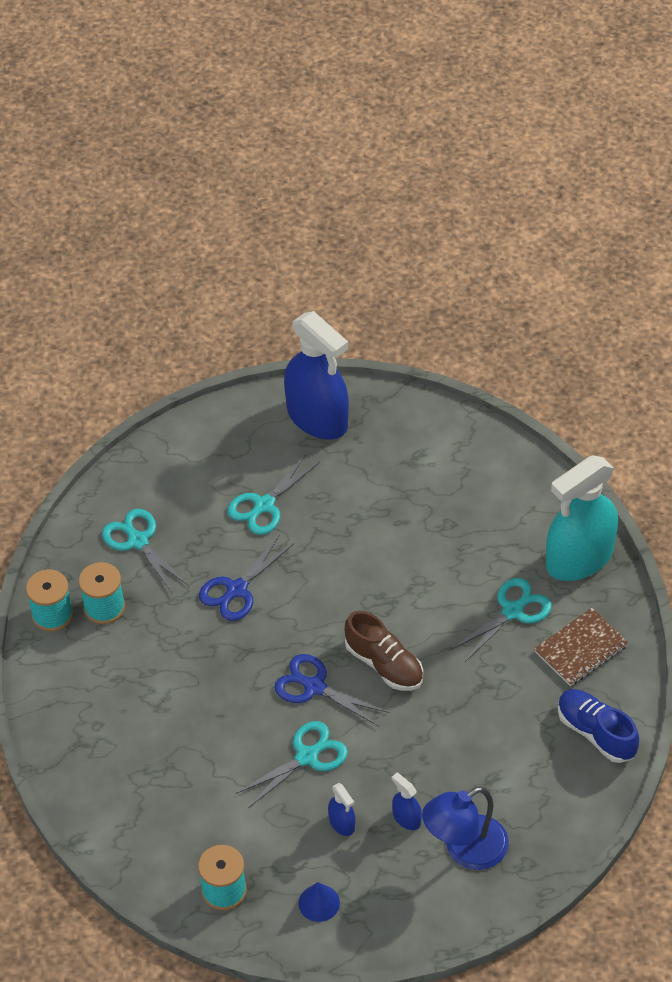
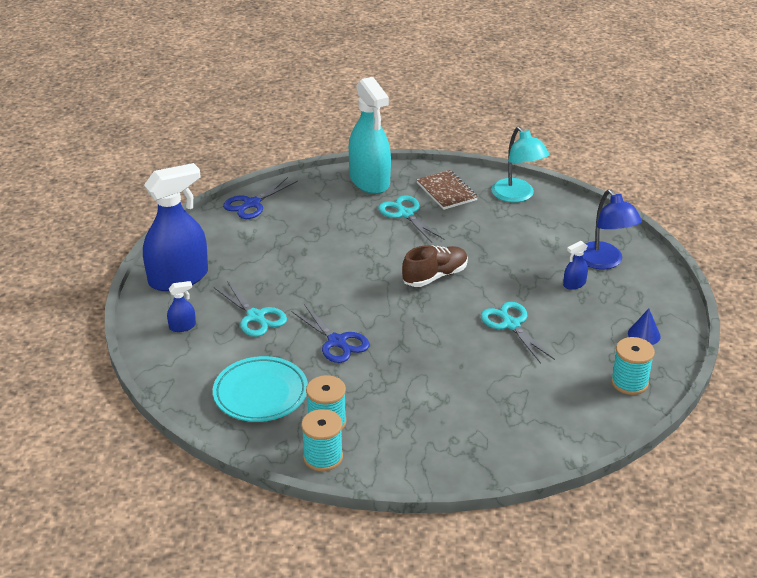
camera: 80 degrees left, 15 degrees down
(137, 540) = (260, 393): turquoise scissors -> turquoise plate
(313, 686) = (446, 313): blue scissors -> blue scissors (251, 204)
(342, 823) = (574, 315): blue spray bottle -> blue spray bottle (182, 326)
(596, 733) = (517, 196): blue shoe -> turquoise lamp

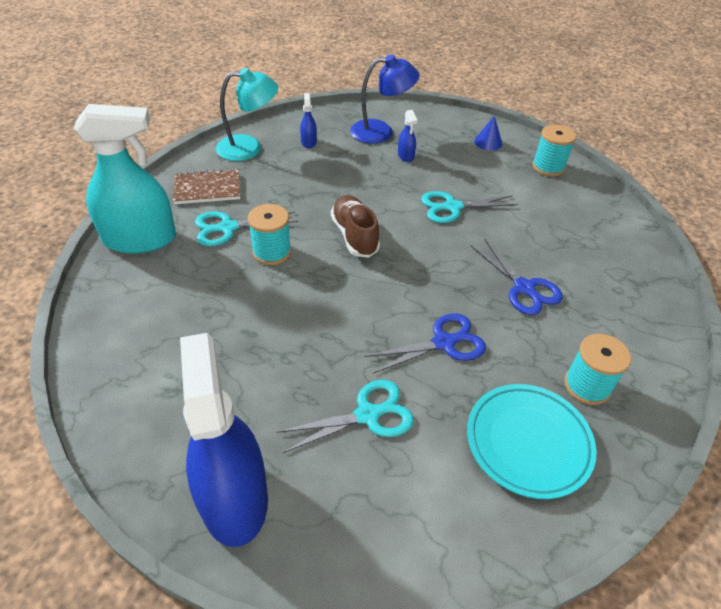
camera: 75 degrees left, 10 degrees up
(182, 326) = (359, 514): blue spray bottle -> blue spray bottle (308, 142)
(251, 204) = (102, 365): blue scissors -> blue scissors (524, 288)
(323, 457) = (647, 403): turquoise spool -> turquoise spool (272, 252)

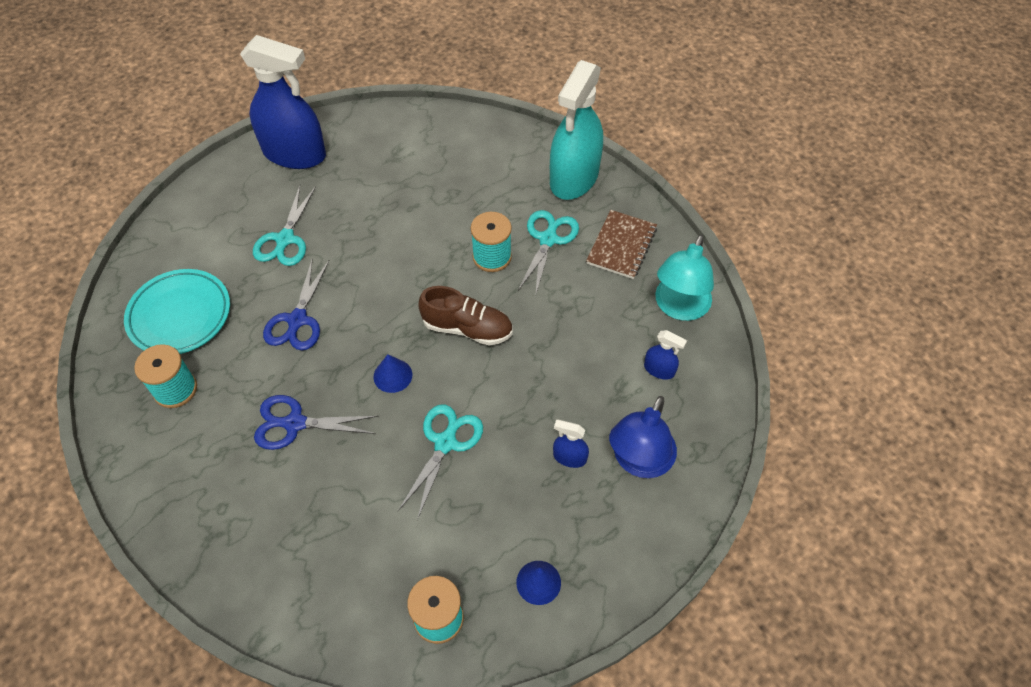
camera: 125 degrees right, 10 degrees up
(432, 256) = (393, 375): none -> blue cone

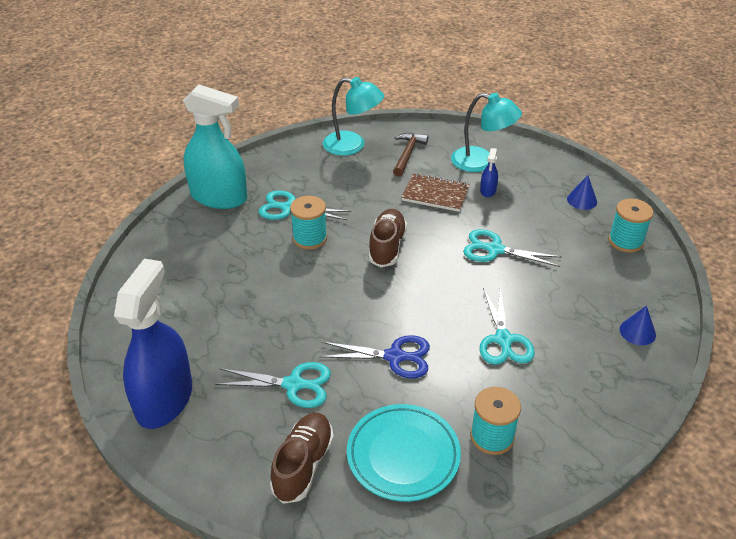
camera: 95 degrees left, 15 degrees down
(196, 244) = (303, 465): none -> brown shoe
(294, 423) = (503, 340): blue scissors -> turquoise scissors
(393, 375) = (441, 285): blue cone -> blue cone (637, 332)
(621, 246) = (295, 171): brown notebook -> brown notebook (435, 194)
(639, 461) = (481, 162): blue lamp -> turquoise lamp
(659, 370) = (407, 154): blue spray bottle -> brown hammer

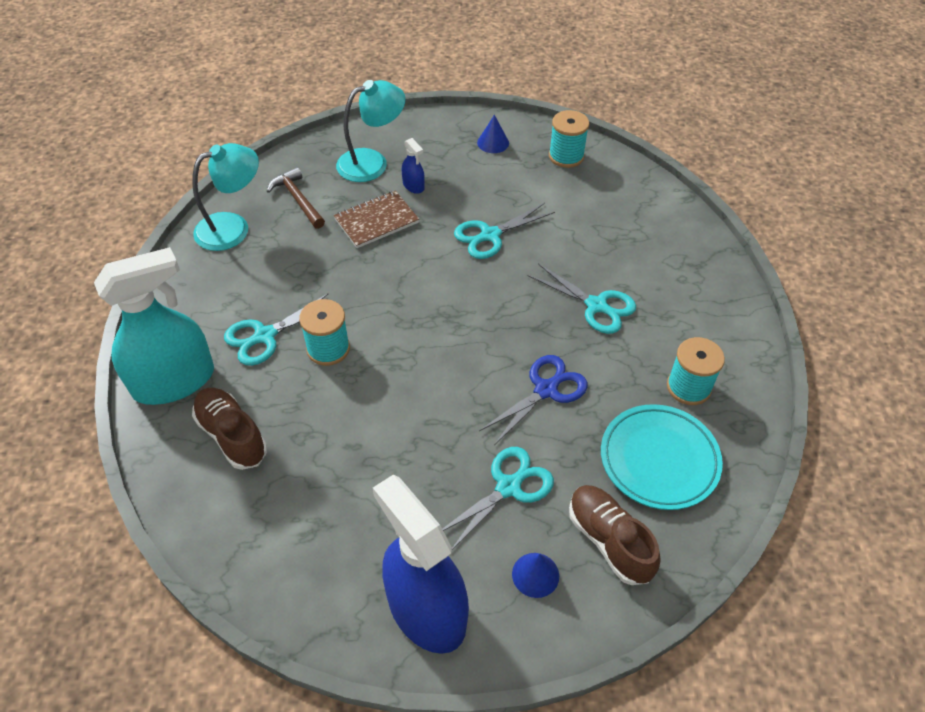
camera: 50 degrees left, 10 degrees up
(387, 247) = (405, 301): brown shoe -> brown shoe (232, 435)
(637, 332) = (664, 224): blue cone -> blue cone (535, 575)

